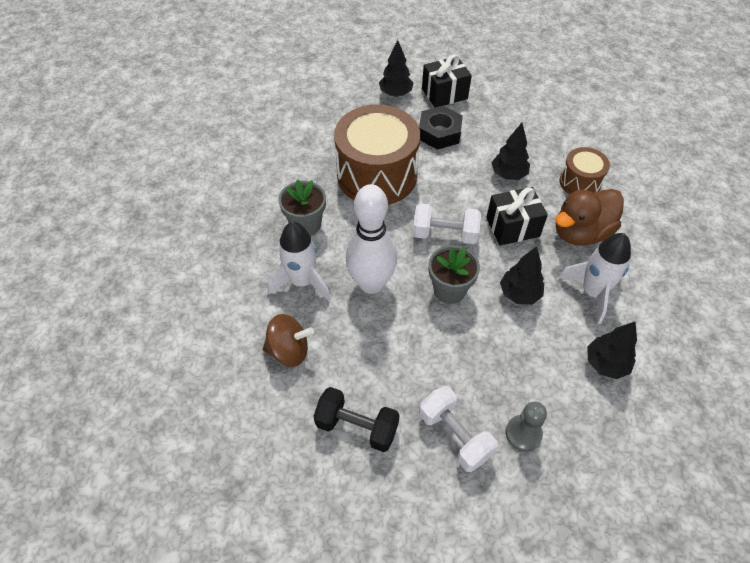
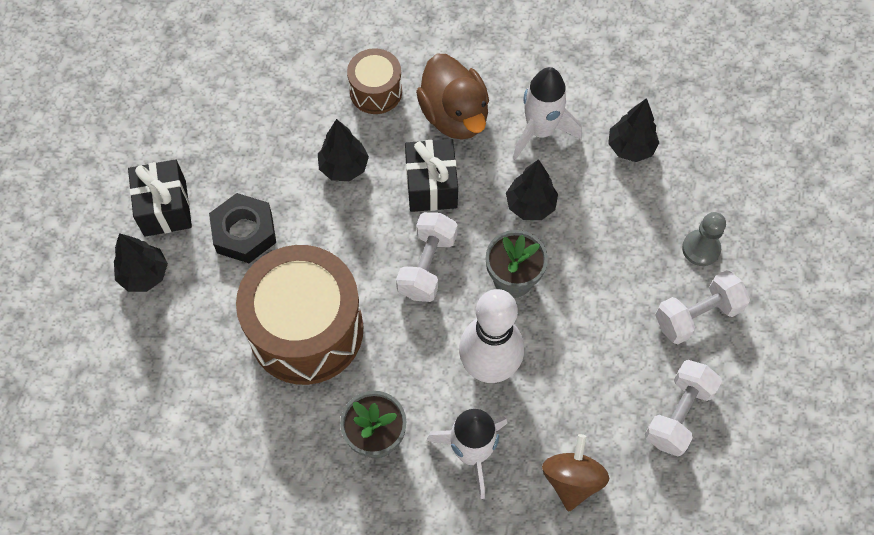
camera: 80 degrees left, 10 degrees up
(357, 427) = (678, 414): black dumbbell -> white dumbbell

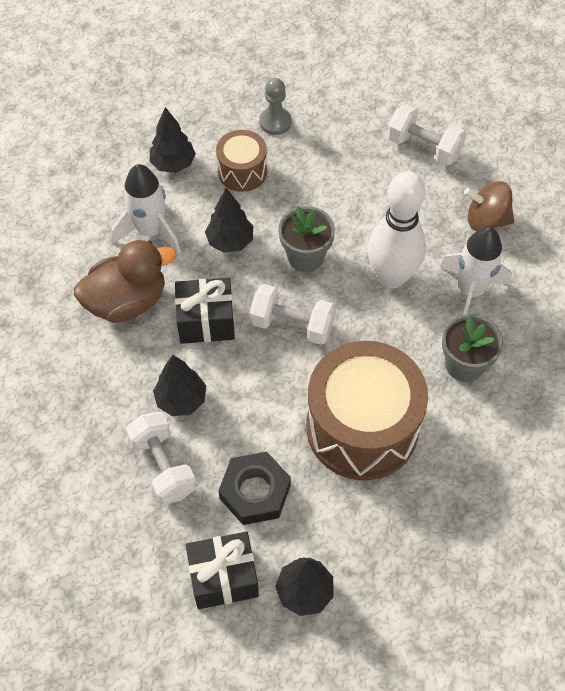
camera: 90 degrees left, 5 degrees down
(376, 91) = (91, 372): brown drum -> brown drum (242, 171)
(697, 315) = (337, 129): white dumbbell -> white dumbbell (163, 466)

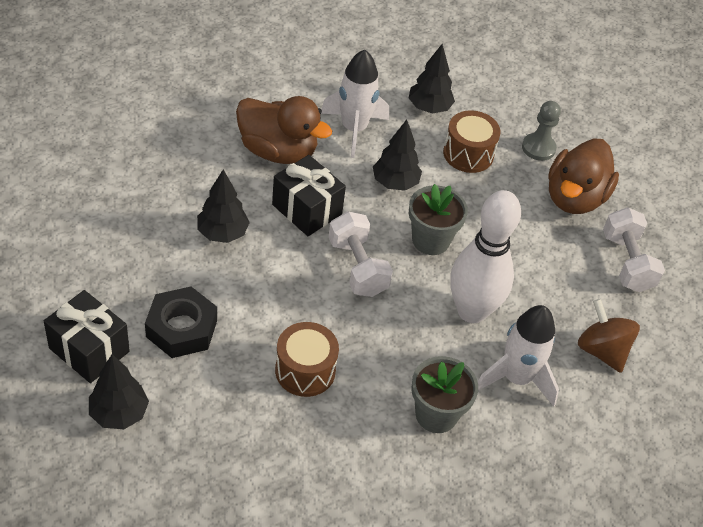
camera: 45 degrees right, 10 degrees down
(163, 466) = (155, 255): white dumbbell -> none
(341, 135) = (574, 198): none -> brown duck
(362, 427) = (305, 370): brown drum -> brown drum, size x0.51

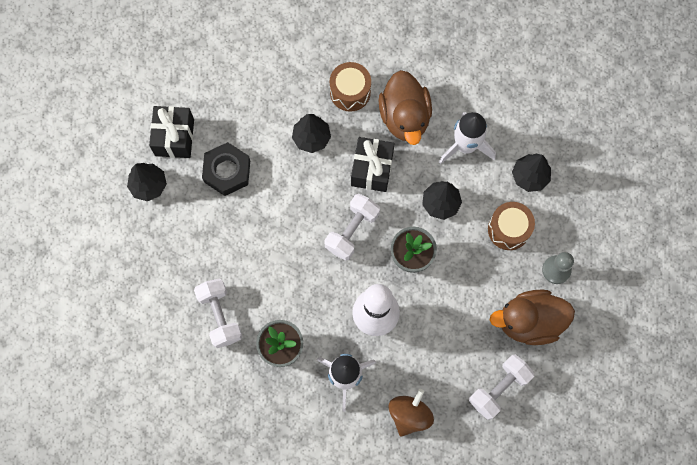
camera: 60 degrees right, 25 degrees up
(305, 370) = (253, 257): brown drum -> brown drum (350, 92)
(346, 448) = (220, 316): none -> white dumbbell

